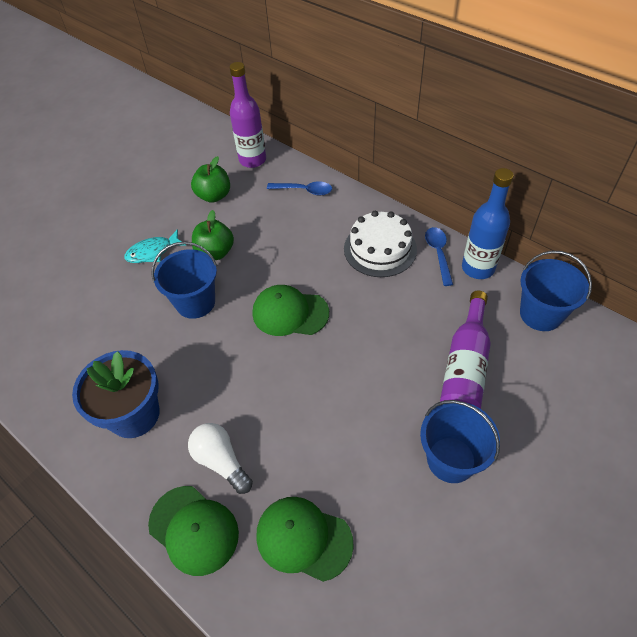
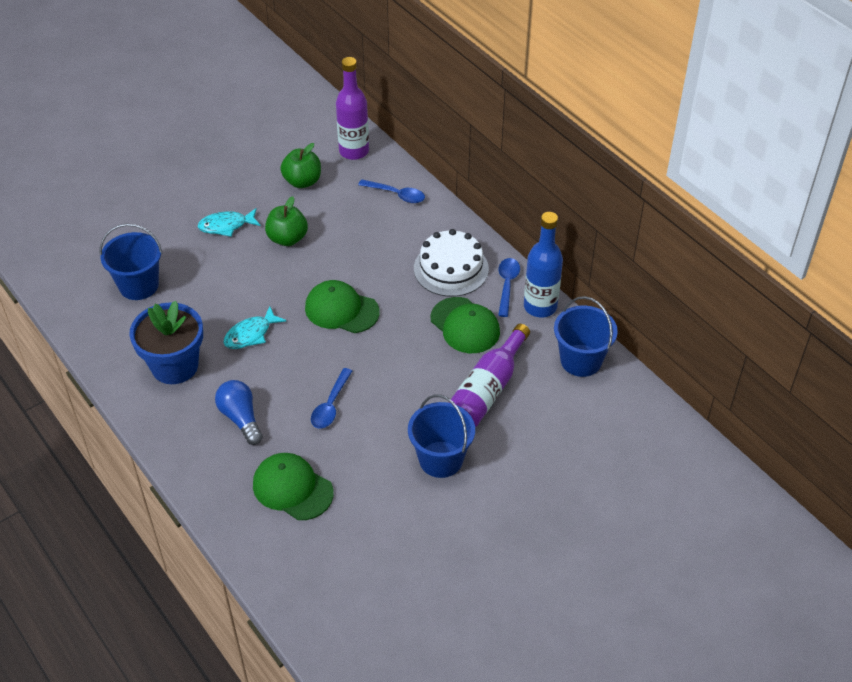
camera: 10 degrees right, 5 degrees down
(194, 529) = (203, 462): green cap -> green cap (465, 325)
(195, 302) = (255, 282): blue bucket -> blue bucket (139, 285)
(206, 360) = (251, 334): none -> turquoise fish
(221, 461) = (241, 418): white light bulb -> blue light bulb
(313, 422) = (330, 405): none -> blue spoon

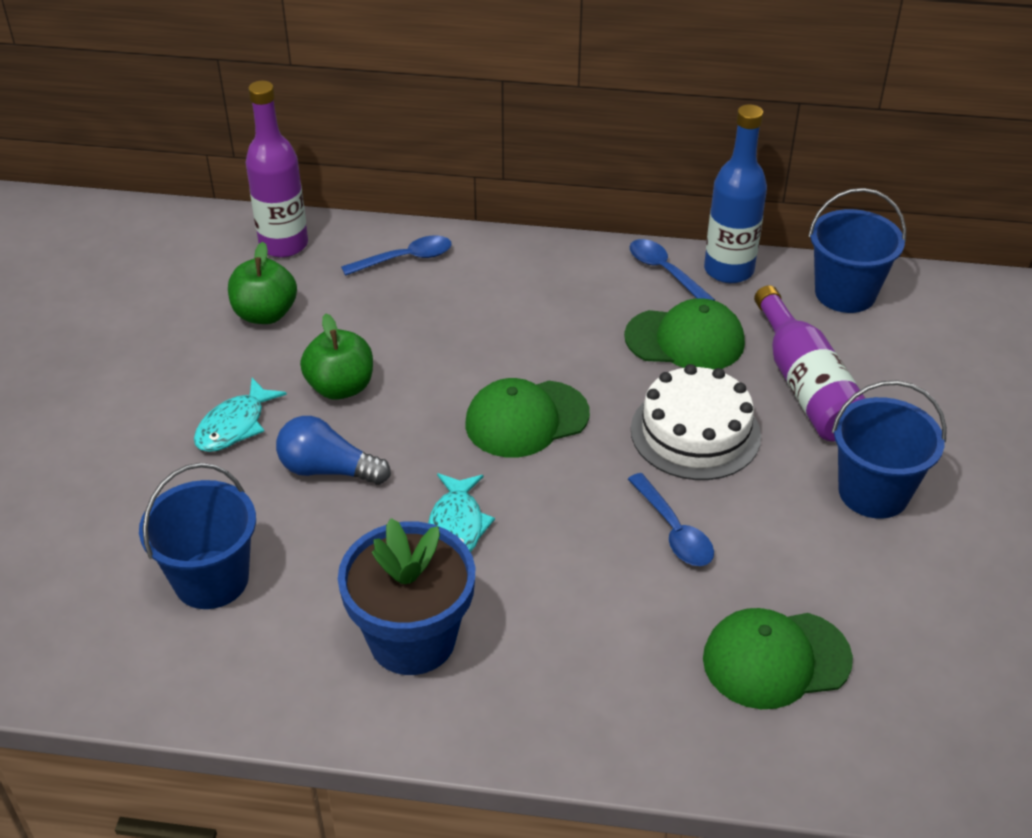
camera: 45 degrees left, 5 degrees down
(241, 418) = (592, 631): blue light bulb -> blue light bulb (328, 470)
(451, 268) = (582, 294): white cake -> white cake (695, 432)

